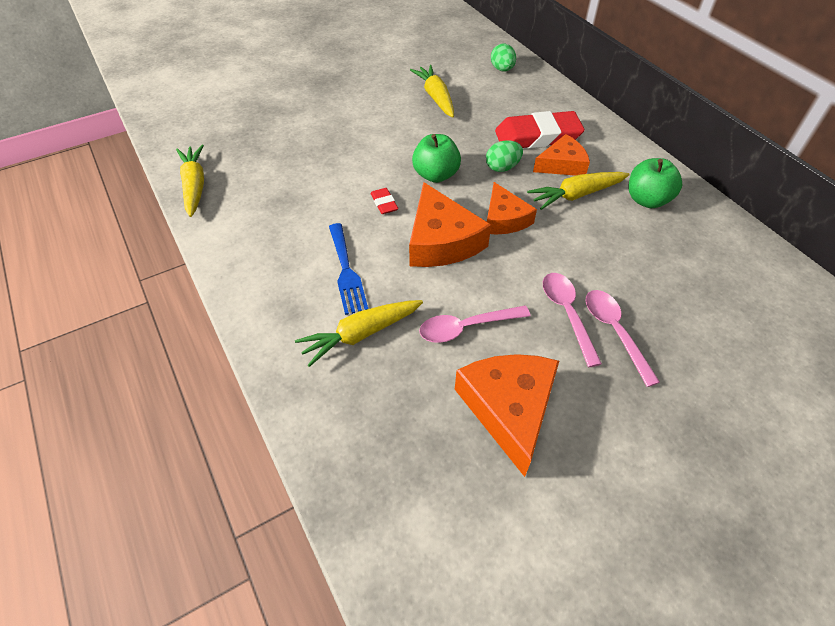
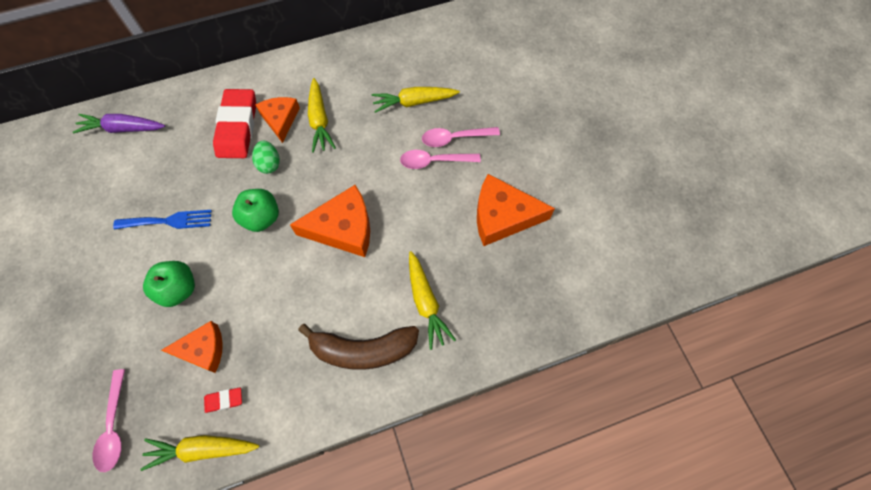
camera: 80 degrees left, 15 degrees up
(295, 284) = (363, 350): none -> brown banana
(346, 271) = (359, 307): blue fork -> blue fork (168, 221)
(384, 203) = (285, 266): red eraser -> red eraser (224, 400)
(435, 97) = (144, 196): yellow carrot -> yellow carrot (414, 102)
(466, 327) = (433, 228): pink spoon -> pink spoon (114, 426)
(502, 69) = (122, 129): green egg -> purple carrot
(504, 219) = (331, 177): orange cheese -> orange cheese (203, 349)
(647, 200) = (338, 77): green apple -> green apple (178, 289)

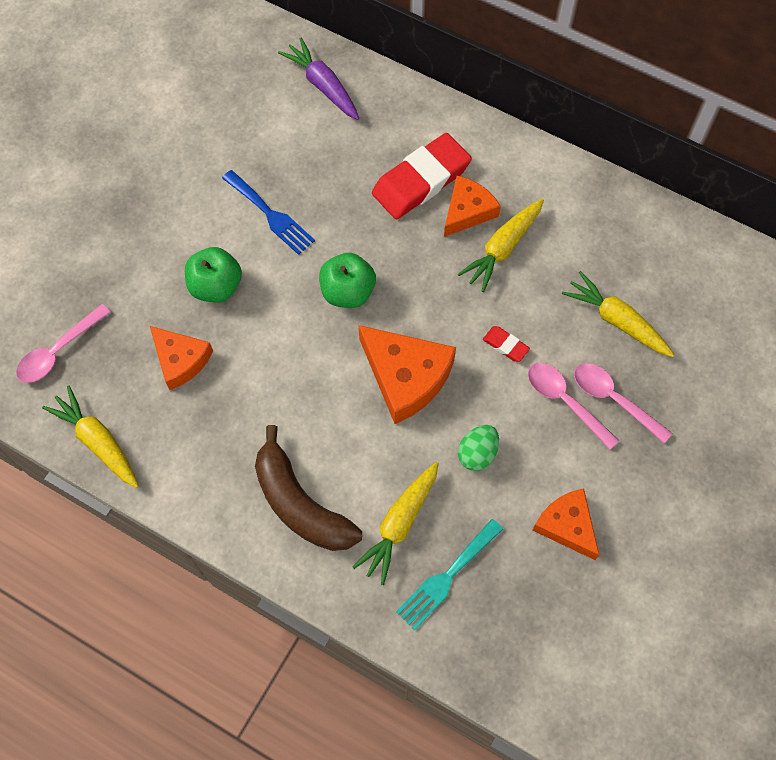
camera: 50 degrees right, 0 degrees up
(224, 400) = (152, 420): red eraser -> red eraser (505, 345)
(269, 164) = (410, 246): green egg -> green egg (477, 453)
(479, 302) = (447, 577): none -> turquoise fork
(502, 216) = (566, 525): orange cheese -> orange cheese, size x0.65

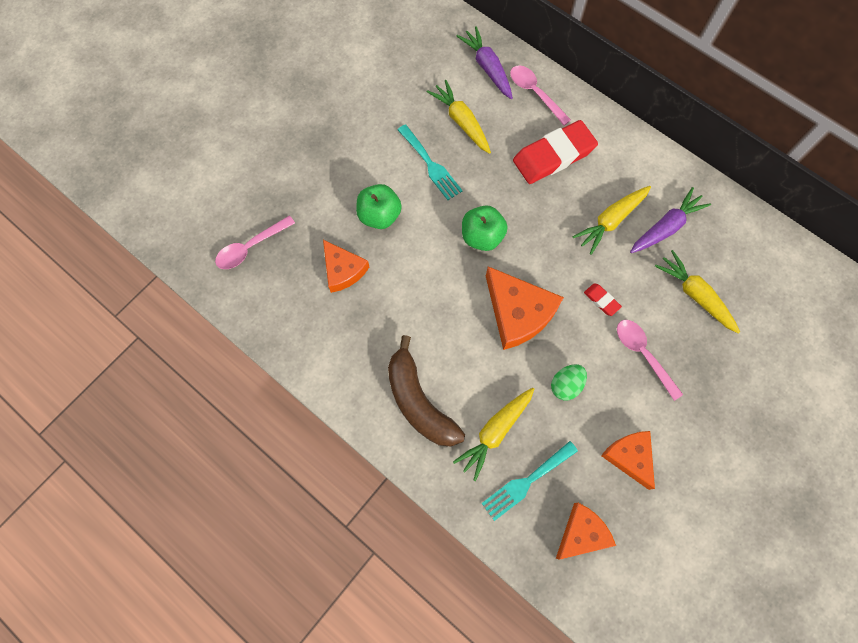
camera: 10 degrees right, 5 degrees up
(98, 441) = (269, 324): yellow carrot -> yellow carrot (461, 121)
(270, 215) = (430, 165): blue fork -> turquoise fork
(467, 211) = (587, 186): orange cheese -> orange cheese (582, 533)
(570, 245) = (666, 227): none -> purple carrot
(613, 399) = (683, 359): pink spoon -> pink spoon (535, 93)

